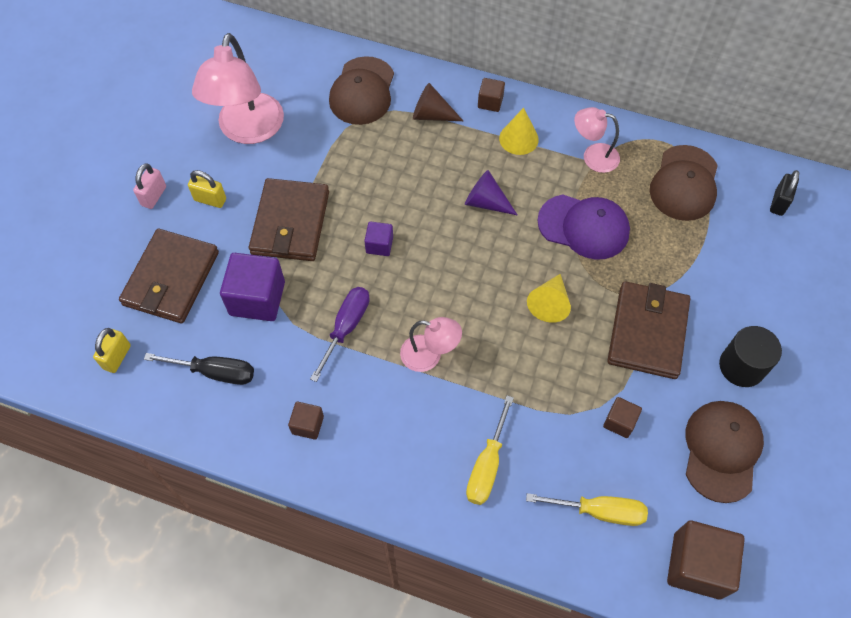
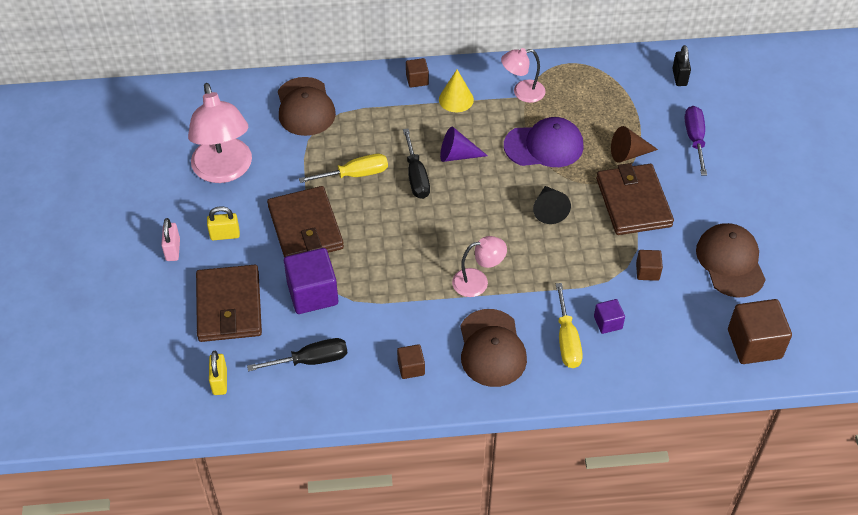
camera: 25 degrees left, 10 degrees down
(346, 327) = (399, 287): purple screwdriver -> purple screwdriver (695, 139)
(379, 245) = (390, 217): purple cube -> purple cube (608, 322)
(431, 209) = (416, 176): none -> black screwdriver
(432, 115) = (374, 105): brown cone -> brown cone (628, 154)
(549, 303) = (549, 210): yellow cone -> black cone
(599, 511) = (666, 337): yellow screwdriver -> yellow screwdriver (355, 174)
(684, 183) = (602, 88): brown cap -> brown cap (491, 348)
(741, 366) = (713, 200): black cylinder -> none

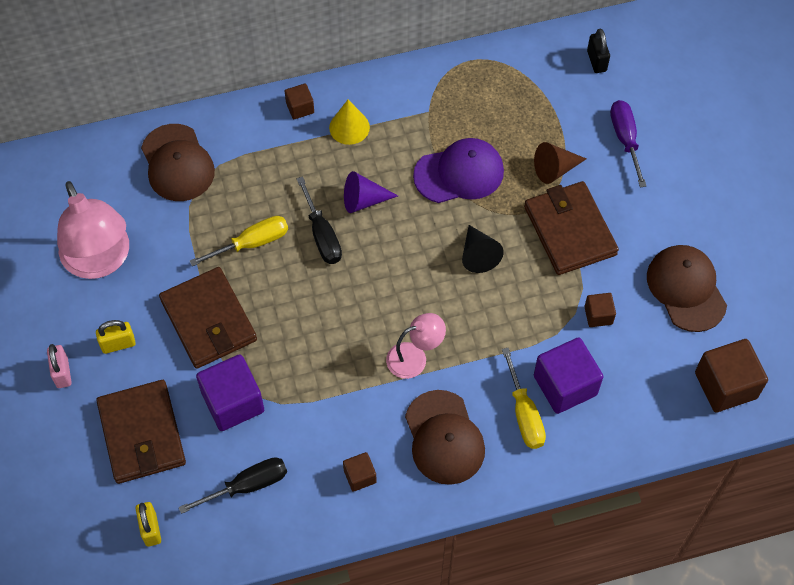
camera: 10 degrees left, 10 degrees up
(522, 92) = (423, 107): pink lamp -> none
(608, 322) = (565, 385): purple cube -> purple cube, size x1.92

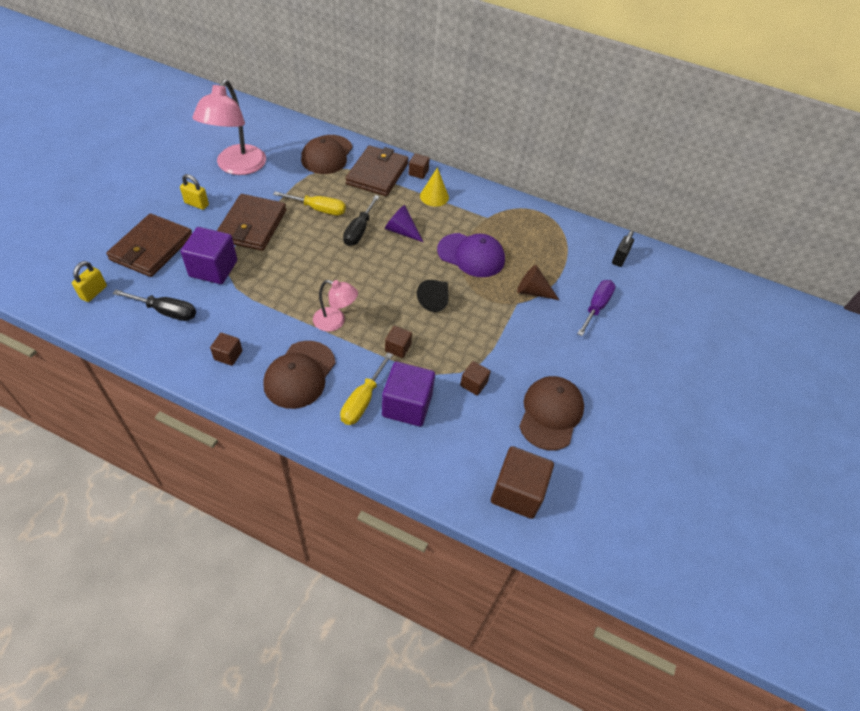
camera: 35 degrees right, 10 degrees down
(62, 373) = (155, 196): pink padlock -> none
(499, 336) = (398, 348): none -> brown cube
(570, 230) = (506, 327): brown wallet -> brown wallet (377, 174)

